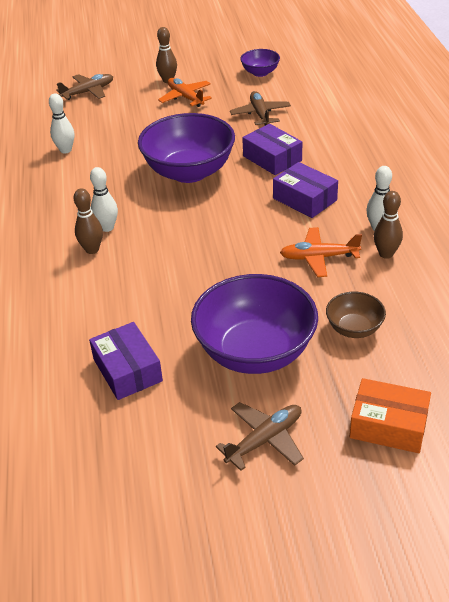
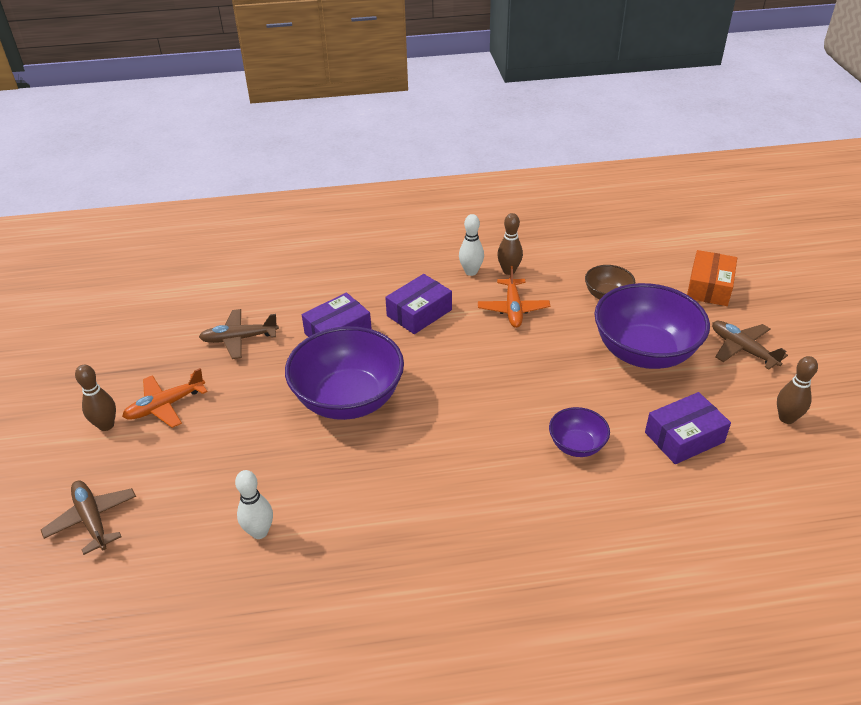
camera: 90 degrees left, 0 degrees up
(92, 249) = (495, 481): brown bowling pin -> brown bowling pin (786, 418)
(107, 227) = (452, 470): white bowling pin -> none
(260, 73) = (134, 336): purple bowl -> purple bowl (576, 445)

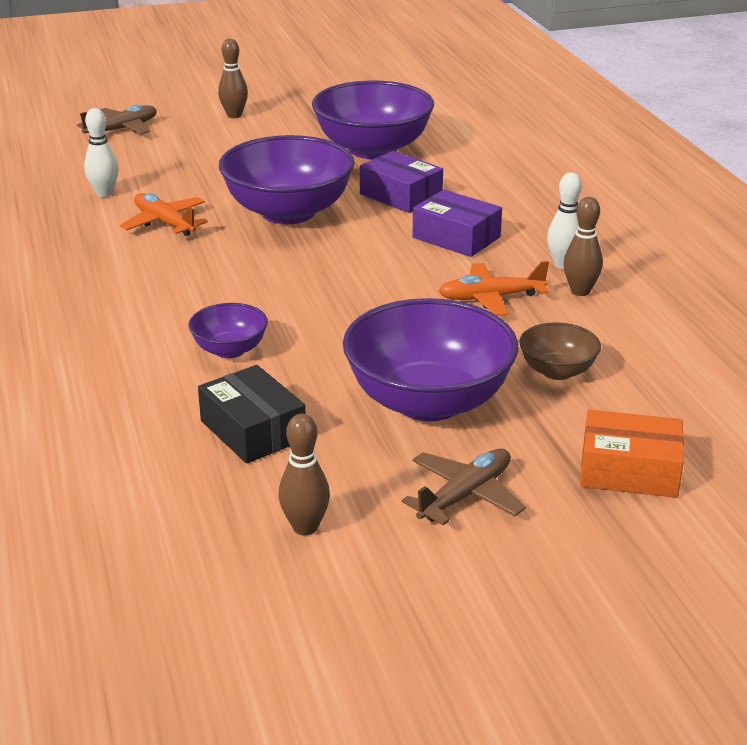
camera: 80 degrees right, 10 degrees down
(165, 406) = (263, 133): orange plane -> orange plane (164, 223)
(239, 339) = (373, 149): brown plane -> purple bowl
(684, 437) = (253, 430): purple box -> black box

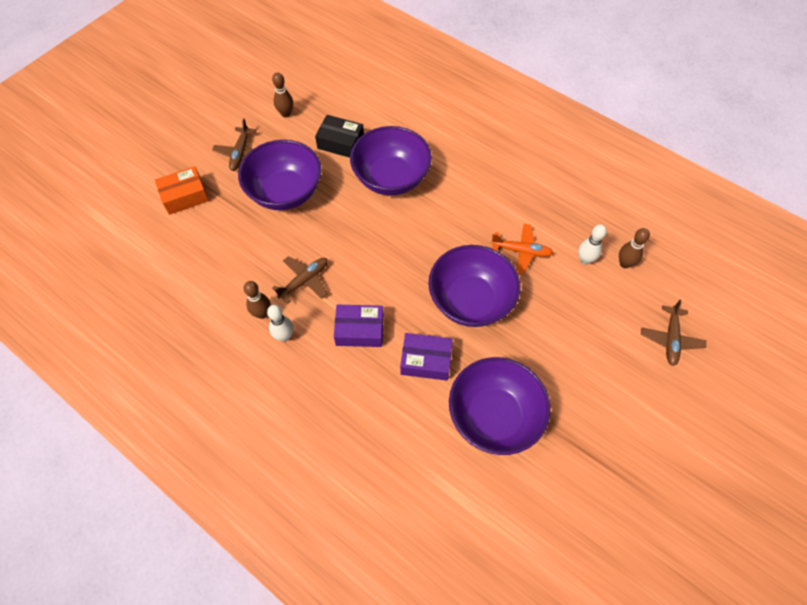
camera: 145 degrees right, 30 degrees up
(230, 350) = (391, 178): purple bowl -> purple bowl, size x2.05
(234, 115) = (631, 409): brown bowling pin -> brown bowling pin (624, 263)
(490, 298) = (304, 281): orange plane -> brown plane
(557, 371) = (242, 241): brown bowl -> none

